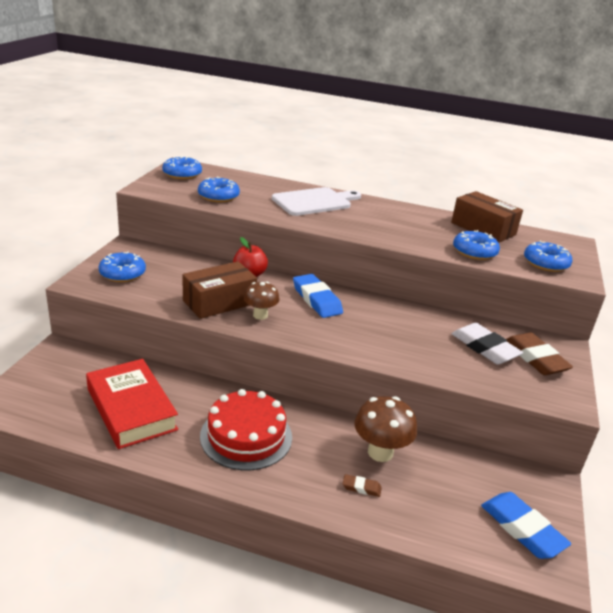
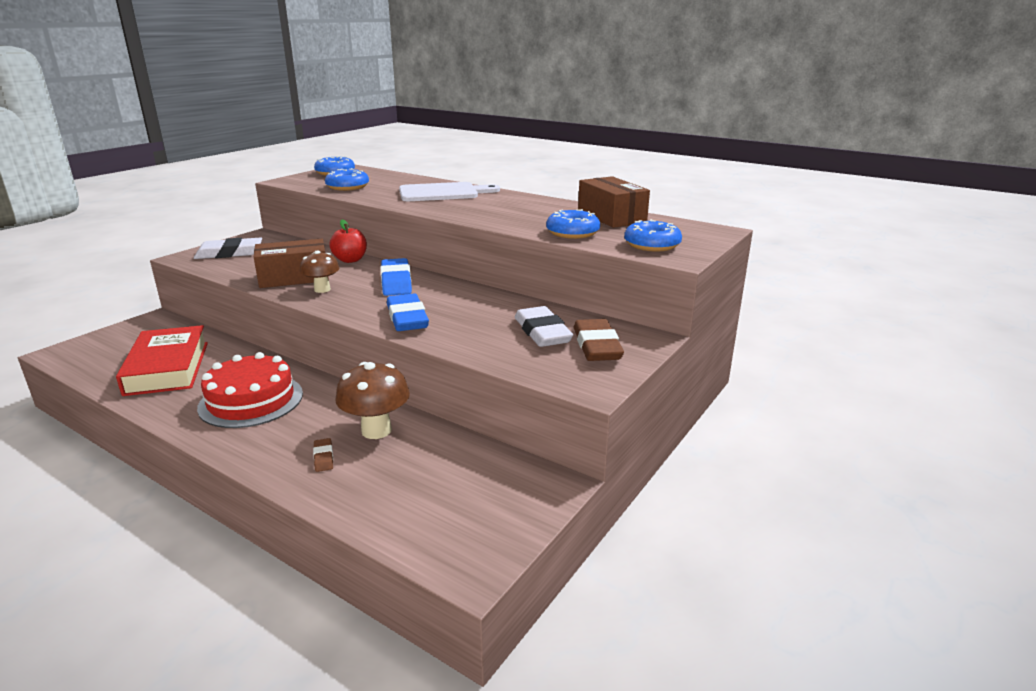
camera: 20 degrees right, 5 degrees down
(122, 274) = (229, 253): blue donut -> white eraser
(361, 488) = (323, 457): brown eraser -> brown eraser turned 45 degrees clockwise
(522, 529) = (472, 522): blue eraser -> blue eraser (407, 318)

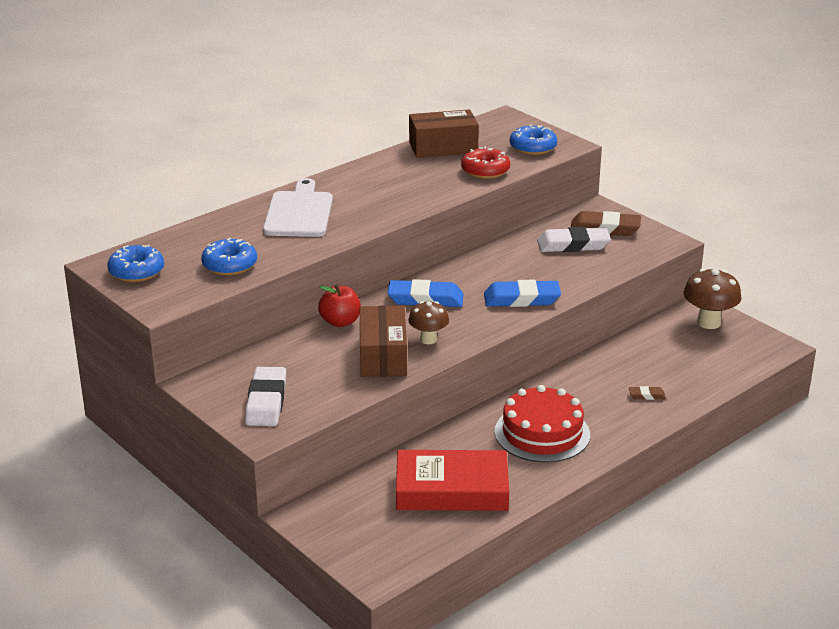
camera: 75 degrees left, 5 degrees up
(376, 430) = (613, 371): brown mushroom -> brown mushroom (708, 322)
(572, 233) = (485, 171): blue donut -> red donut

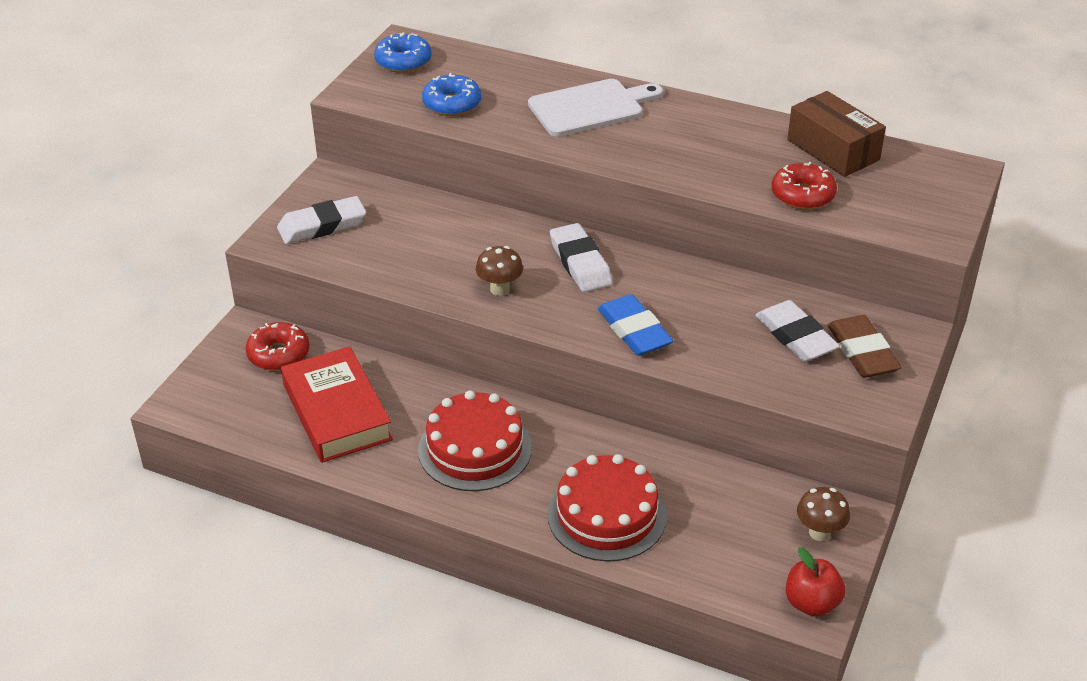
camera: 65 degrees right, 10 degrees up
(340, 322) = (493, 223): red apple -> red apple (811, 603)
(352, 504) = (278, 354): none -> red donut
(383, 356) = (447, 269): brown box -> none
(425, 299) = (580, 263): blue eraser -> white eraser
(533, 147) = (902, 213): blue donut -> none
(646, 395) = (606, 515): brown eraser -> red cake
(708, 322) = (819, 532): brown mushroom -> brown mushroom, size x0.65

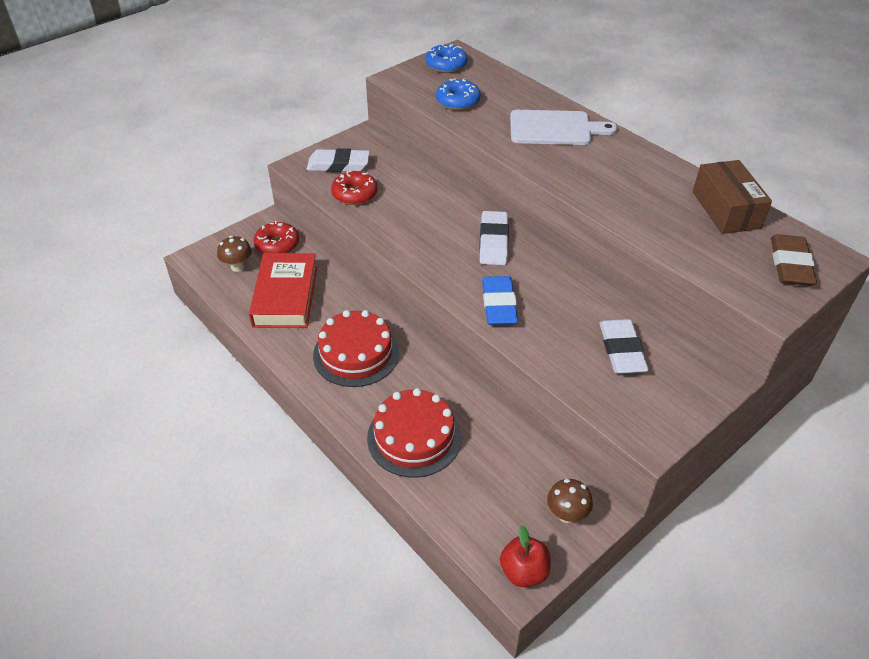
camera: 25 degrees right, 5 degrees up
(500, 289) = (424, 243): brown mushroom -> brown mushroom (238, 267)
(802, 195) = (676, 238): red donut -> red donut (355, 194)
(862, 352) = (669, 381): brown eraser -> brown eraser (790, 265)

